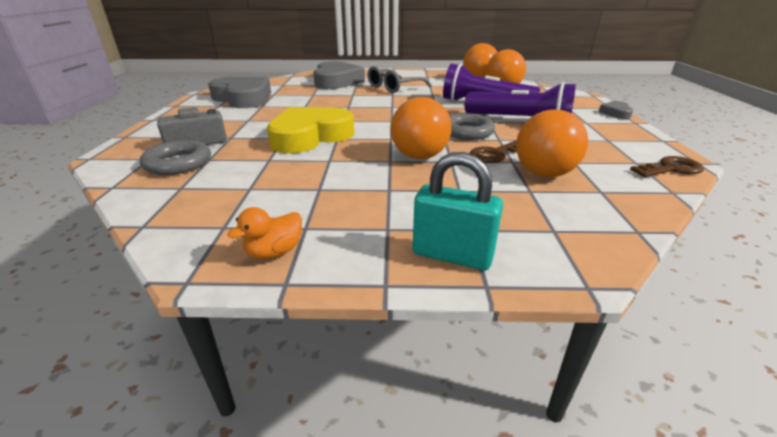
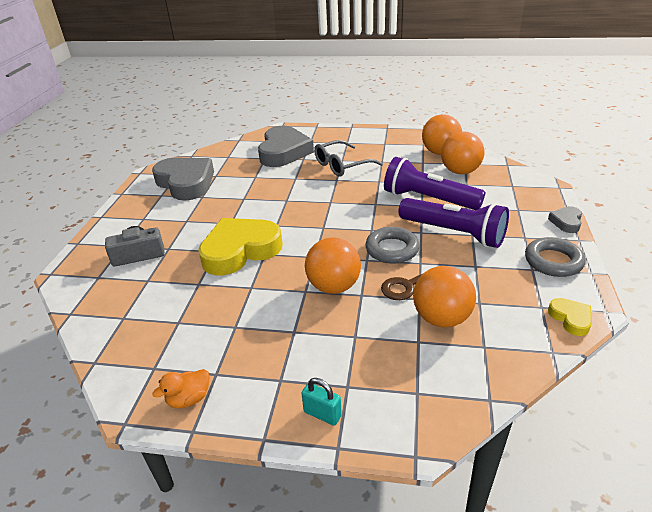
camera: 10 degrees right, 5 degrees up
(178, 163) = (122, 285): grey ring -> grey ring (553, 261)
(452, 255) = (322, 414): turquoise padlock -> turquoise padlock, size x0.61
(670, 169) = (571, 319): brown key -> yellow heart

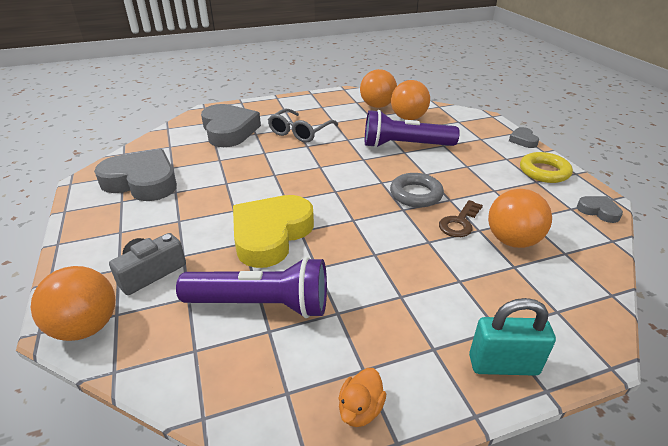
camera: 30 degrees left, 0 degrees up
(322, 414) = (503, 365): turquoise padlock -> turquoise padlock, size x1.64
(333, 286) = (397, 242): orange ball -> orange ball (86, 327)
(454, 233) = (452, 168): purple flashlight -> purple flashlight (261, 304)
(553, 261) = (544, 172): grey ring -> yellow ring
(571, 319) = (598, 211): yellow heart -> grey heart

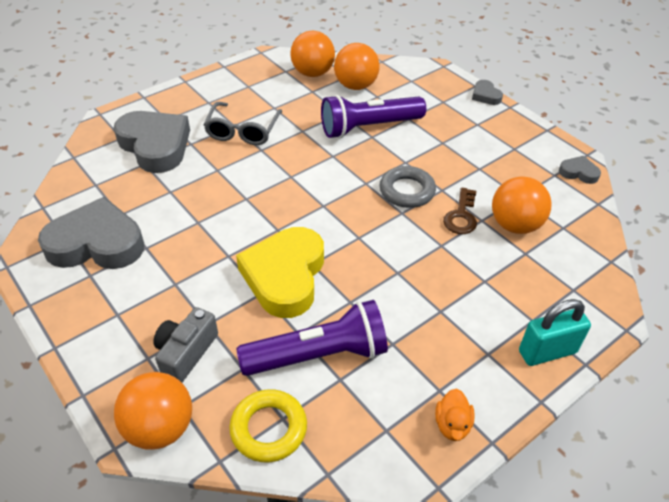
camera: 20 degrees left, 10 degrees up
(544, 172) = (518, 134): yellow ring -> yellow ring (268, 429)

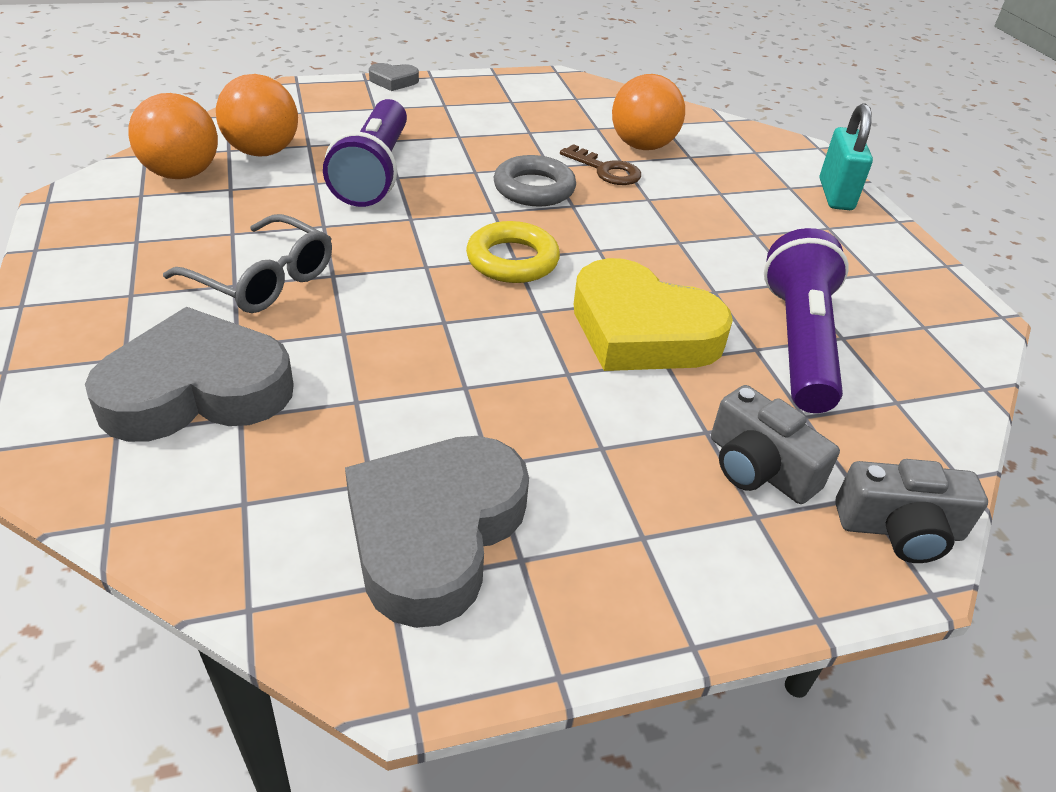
camera: 70 degrees left, 5 degrees down
(160, 428) = (900, 529): orange ball -> grey camera
(268, 429) = (913, 418): yellow ring -> yellow ring (512, 260)
(452, 425) = (922, 281): orange duck -> none
(578, 172) = (582, 85): grey heart -> none

